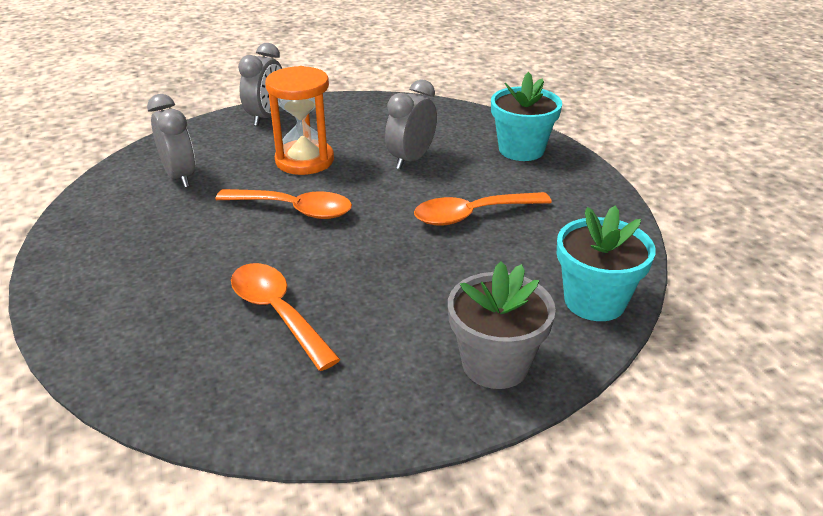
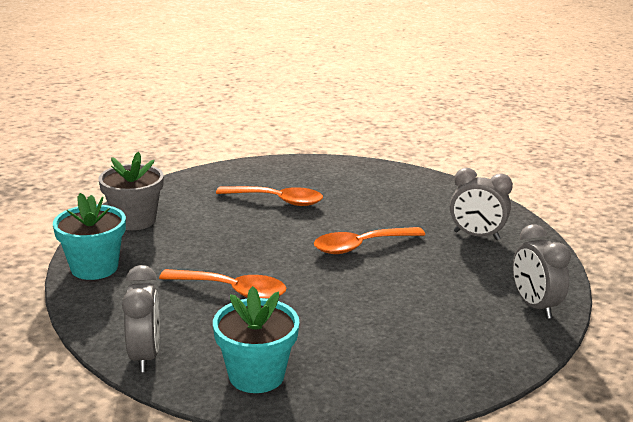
camera: 140 degrees right, 10 degrees down
(304, 160) = (422, 281): orange hourglass -> none
(411, 159) = (343, 318): grey clock -> grey clock (145, 356)
(472, 215) = (232, 290): orange spoon -> orange spoon turned 75 degrees clockwise

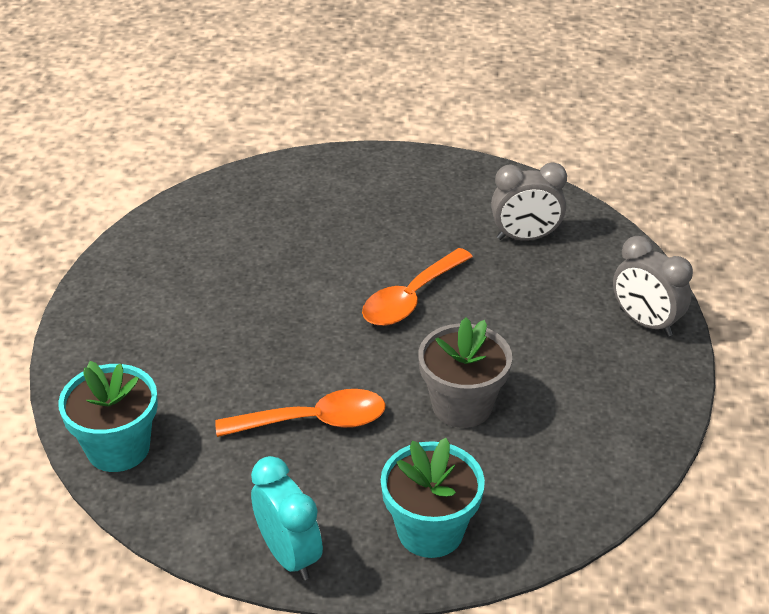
camera: 25 degrees left, 15 degrees up
(134, 220) = (105, 352): grey flower pot -> grey flower pot (462, 405)
(145, 356) = (289, 555): grey clock -> turquoise clock
(277, 200) = (261, 257): orange spoon -> none

